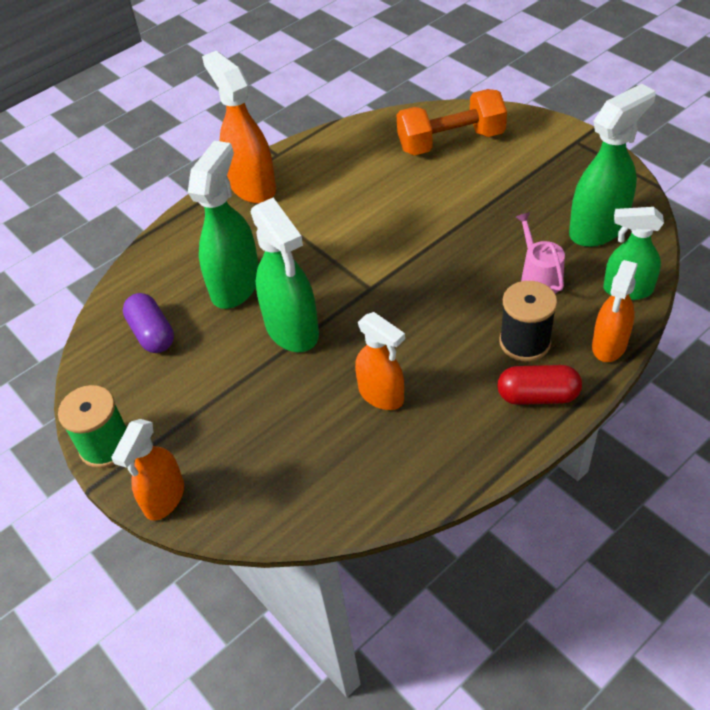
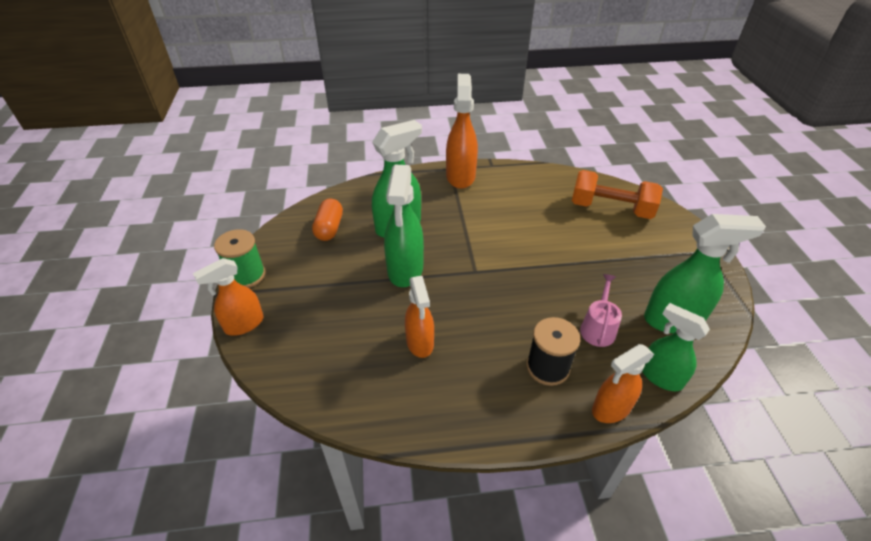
camera: 30 degrees right, 5 degrees down
(152, 334) = (329, 228): purple capsule -> orange capsule
(537, 396) = (523, 411): red capsule -> none

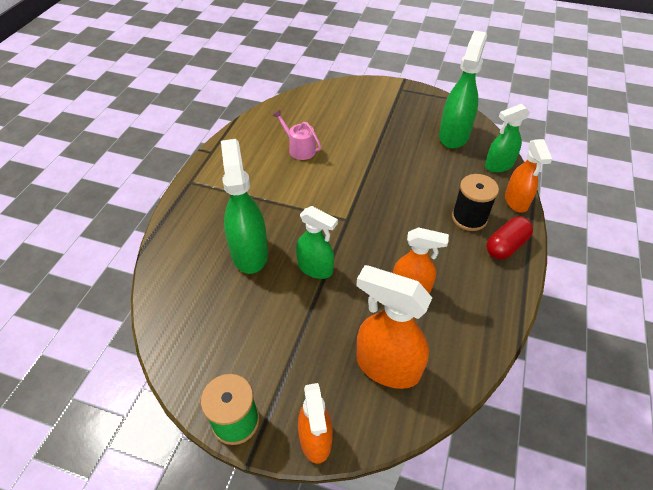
camera: 65 degrees left, 5 degrees up
(329, 228) = (209, 314): orange capsule -> none
(405, 270) = (315, 268): green spray bottle -> green spray bottle, size x0.66
(460, 176) = (209, 179): orange spray bottle -> orange spray bottle (387, 366)
(529, 413) = (506, 246): none -> red capsule
(598, 328) = (444, 175): pink watering can -> pink watering can (299, 149)
(611, 209) = (325, 110): orange dumbbell -> none

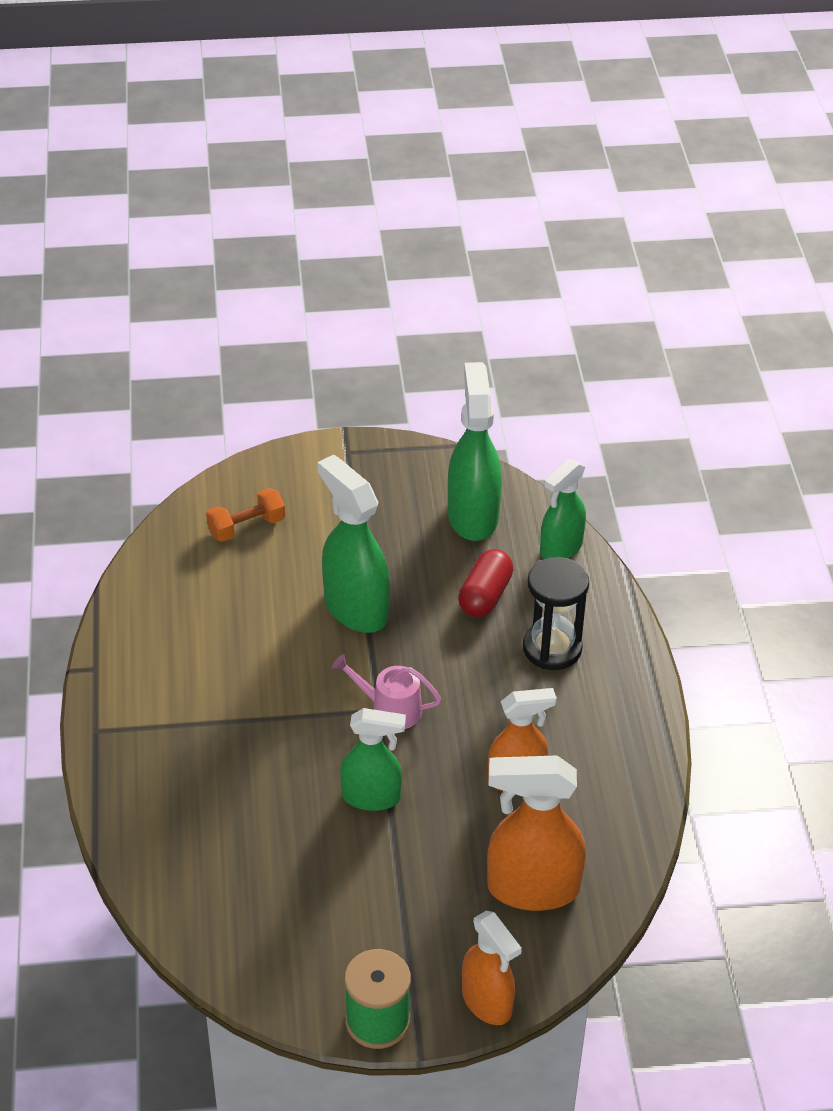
camera: 25 degrees left, 5 degrees down
(249, 252) = (262, 808): green spray bottle -> green spray bottle (355, 608)
(299, 149) = (239, 617): pink watering can -> pink watering can (390, 709)
(329, 109) = (246, 527): none -> orange dumbbell
(469, 218) = (552, 648): black spool -> black hourglass
(506, 246) = (618, 674): red capsule -> red capsule (485, 596)
(516, 201) = (608, 600): orange spray bottle -> none

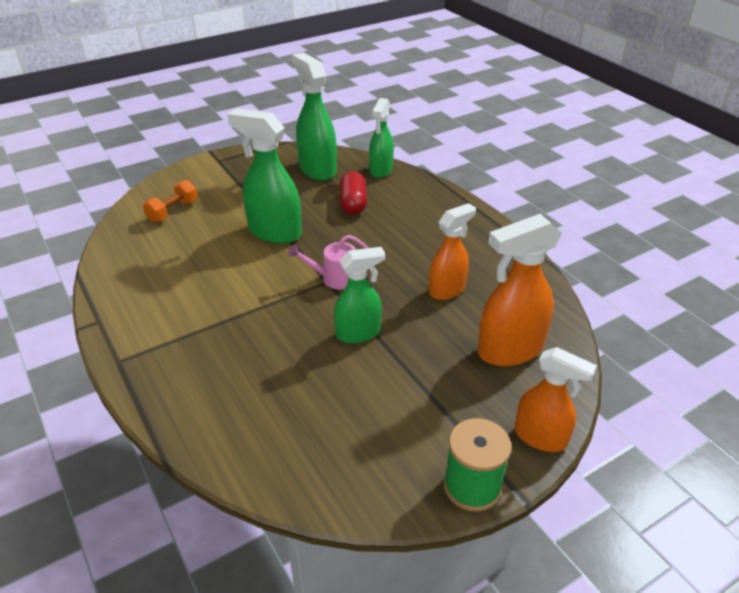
camera: 25 degrees left, 5 degrees down
(552, 648) = (414, 217): black hourglass -> none

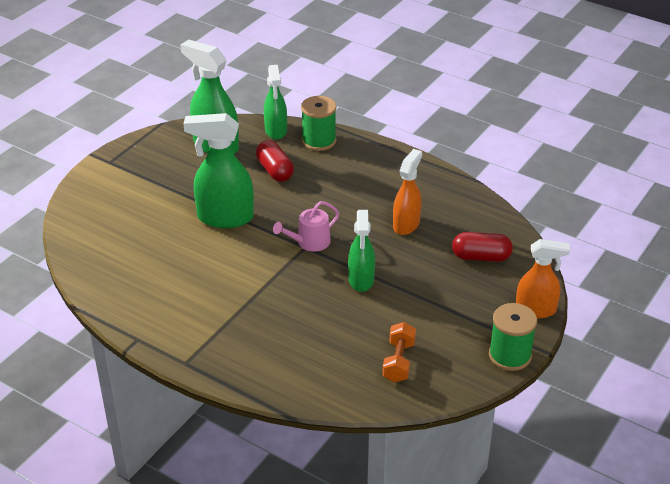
camera: 25 degrees left, 0 degrees up
(173, 211) = (112, 225): orange dumbbell -> orange dumbbell (398, 361)
(358, 333) = (361, 280): green spray bottle -> green spray bottle turned 135 degrees clockwise
(414, 188) = (319, 141): none -> green spool
(509, 350) = (481, 257): orange spray bottle -> red capsule

